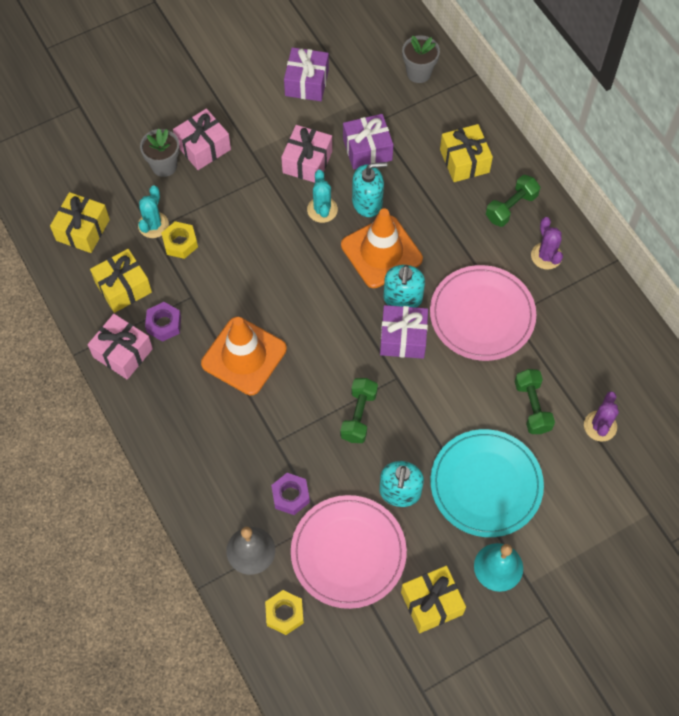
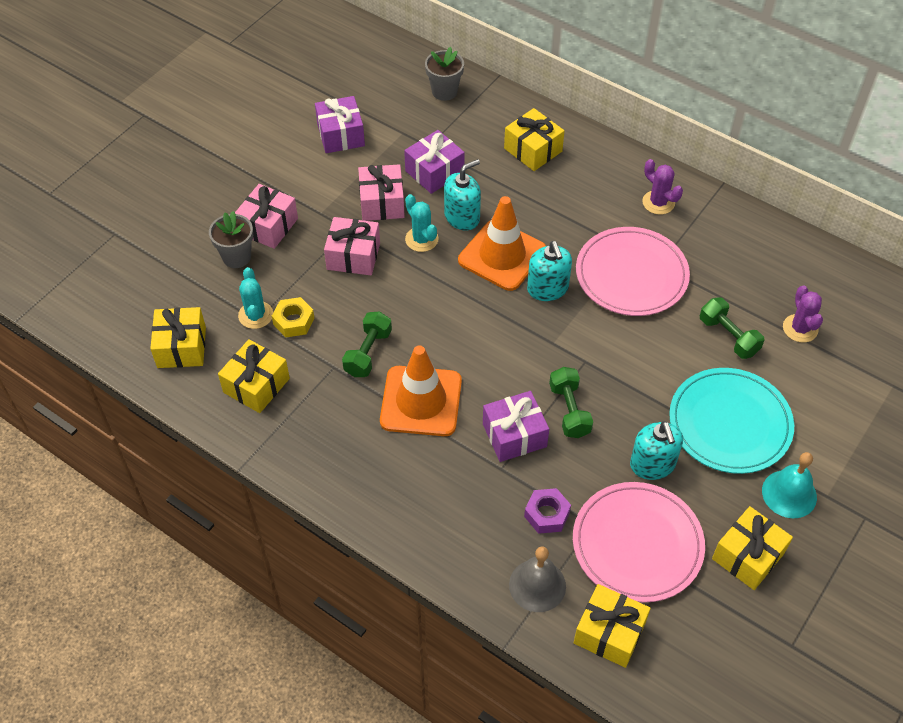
camera: 25 degrees left, 10 degrees down
(123, 353) = (290, 448): pink gift -> pink gift (353, 256)
(164, 324) = (319, 404): purple nut -> none
(284, 614) = (609, 633): yellow nut -> yellow gift
(403, 338) = (569, 324): purple gift -> purple gift (514, 435)
(511, 207) = (600, 173): green dumbbell -> green dumbbell (368, 353)

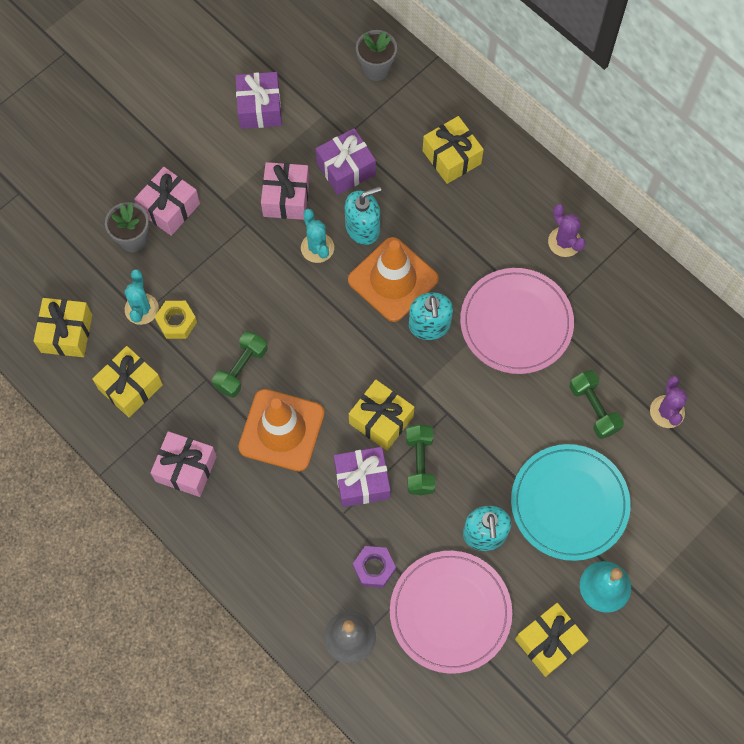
camera: 10 degrees right, 15 degrees up
(353, 256) = (247, 257): pink gift -> pink gift (186, 468)
(609, 633) = (404, 694): yellow gift -> yellow gift (381, 420)

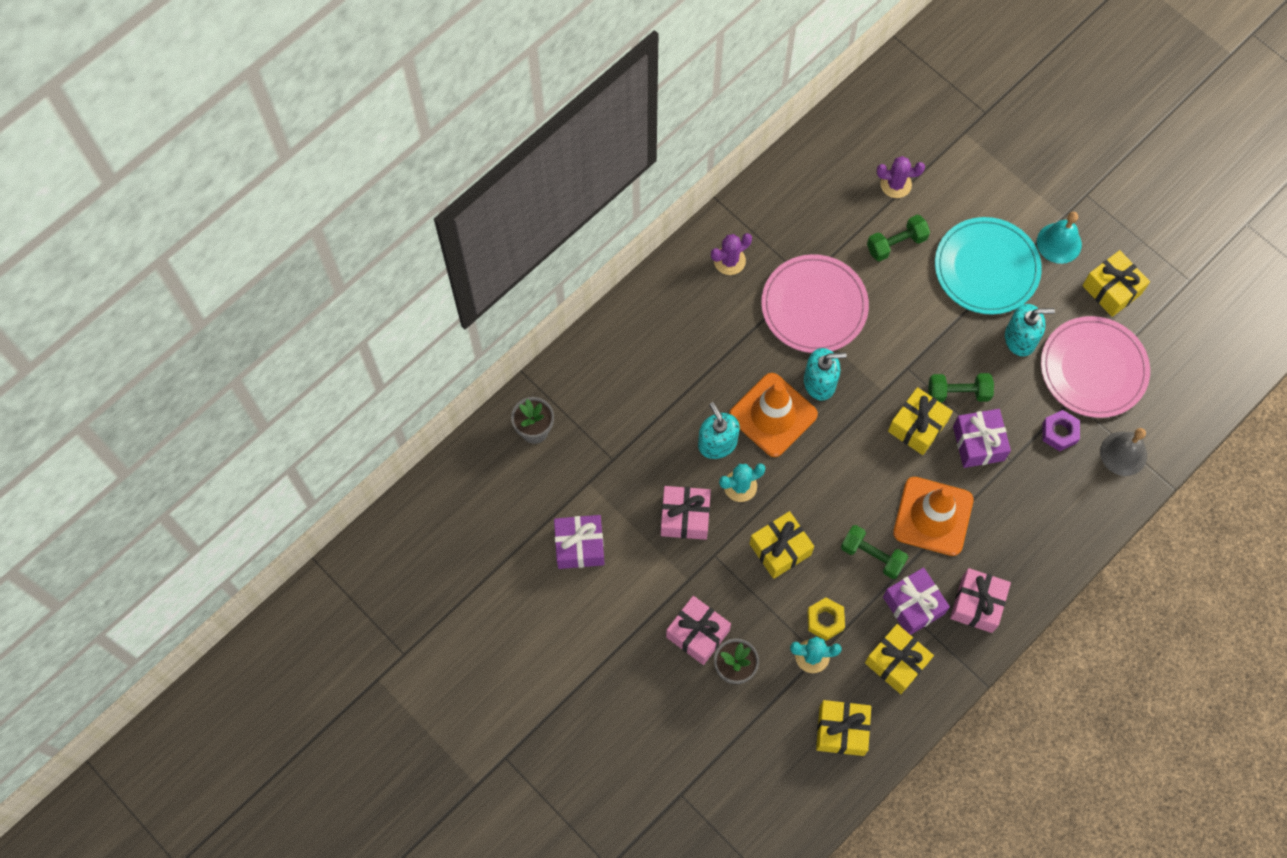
camera: 90 degrees left, 0 degrees up
(346, 169) = (651, 459): purple gift -> purple gift (913, 605)
(451, 157) = (638, 359): yellow gift -> yellow gift (780, 549)

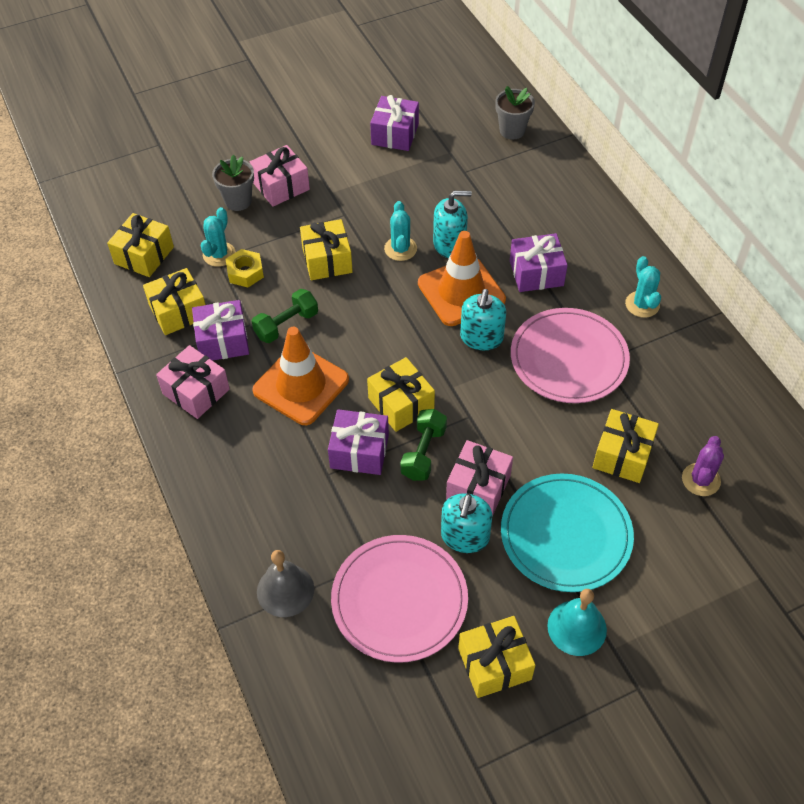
camera: 110 degrees right, 15 degrees down
(685, 517) = (389, 204): pink gift -> pink gift (478, 487)
(725, 357) = (536, 273): none -> purple gift
(729, 261) = (642, 304): purple cactus -> turquoise cactus
(896, 244) = (622, 455): green dumbbell -> yellow gift
(1059, 432) = (338, 533): purple nut -> none

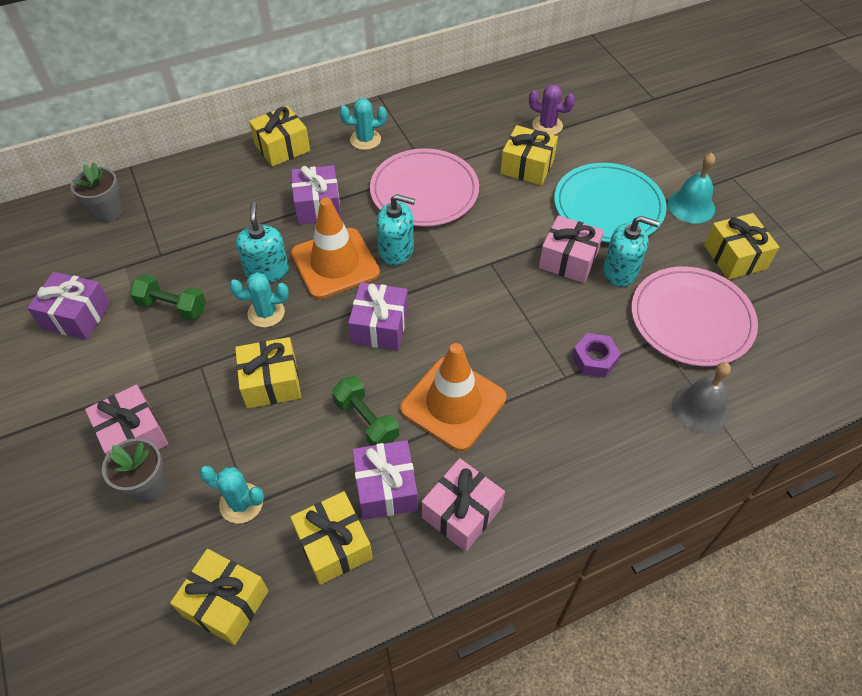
camera: 90 degrees left, 0 degrees up
(245, 272) = (278, 470): yellow nut -> none
(347, 501) = (594, 359): none -> purple nut
(359, 451) = (536, 349): purple gift -> purple gift (380, 326)
(401, 404) = (477, 315): yellow gift -> yellow gift (282, 147)
(423, 453) = (534, 298): green dumbbell -> green dumbbell (172, 307)

